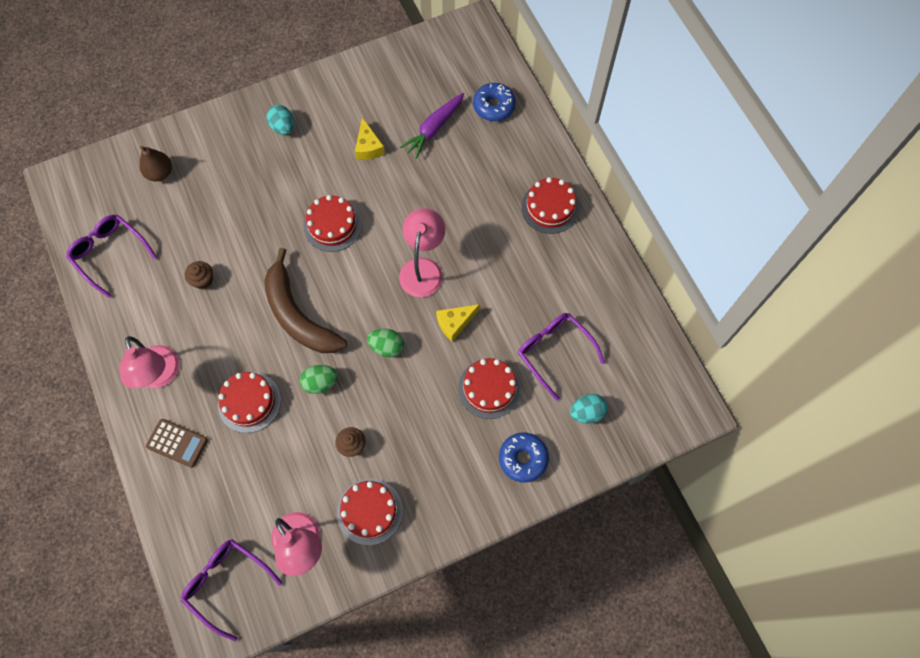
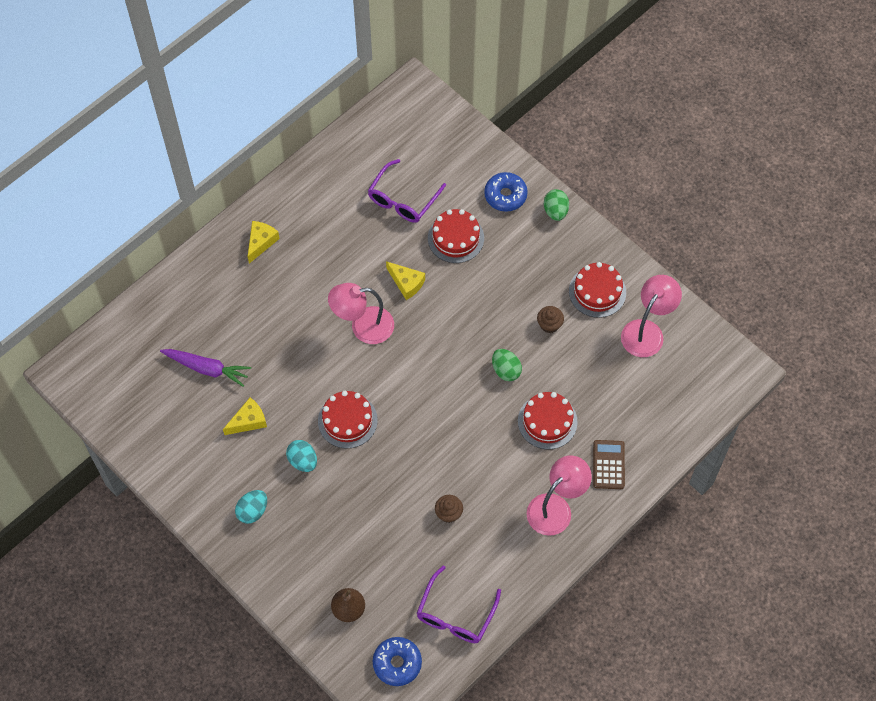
camera: 110 degrees left, 5 degrees down
(227, 584) = (701, 374): purple glasses -> none
(298, 315) = (450, 414): brown banana -> none
(387, 347) = (451, 329): green egg -> green egg (555, 211)
(494, 106) = (162, 323): blue donut -> blue donut (397, 663)
(550, 207) = (261, 242): red cake -> yellow cheese
(586, 412) = (447, 161): turquoise egg -> turquoise egg (303, 461)

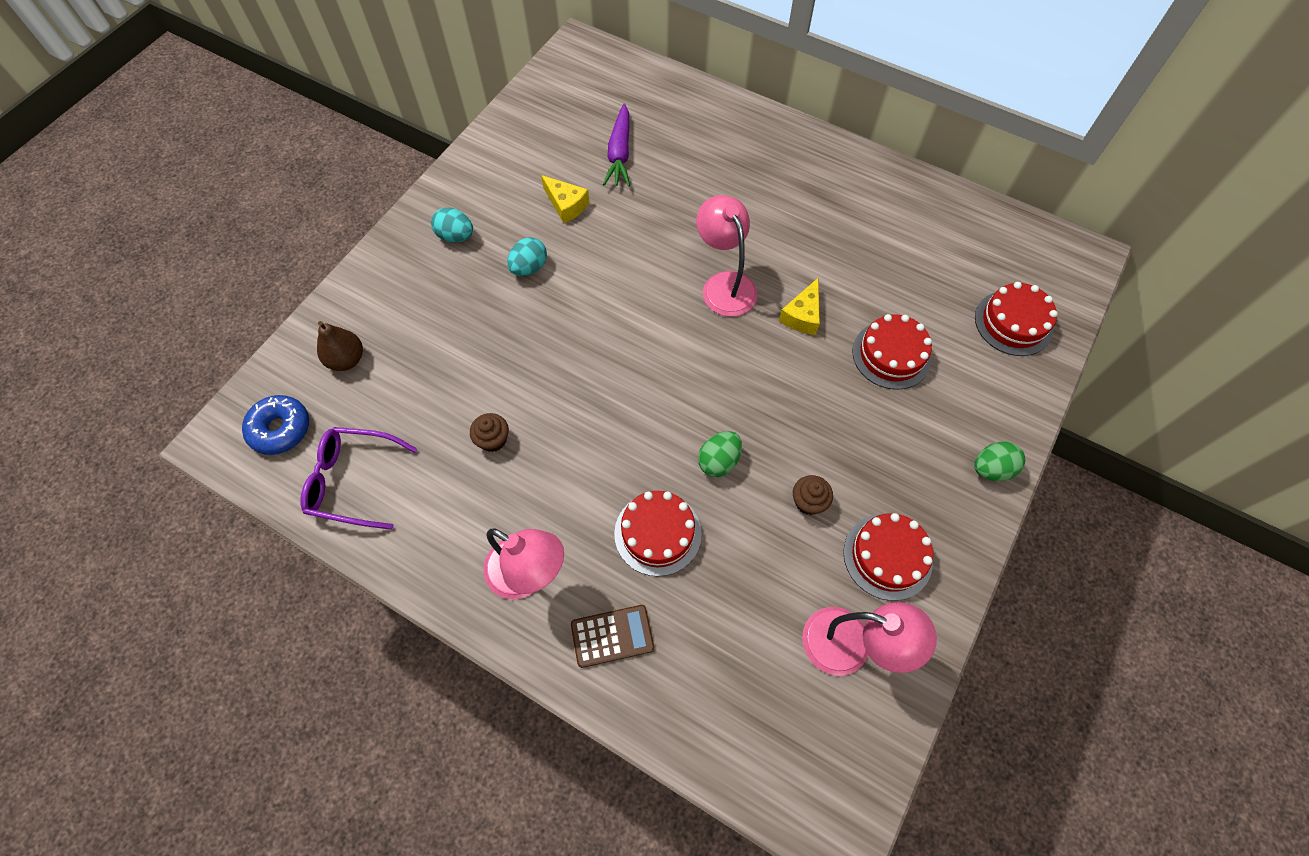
camera: 75 degrees right, 0 degrees up
(261, 242) = (795, 161): yellow cheese -> none
(347, 420) = (593, 299): red cake -> red cake (1013, 323)
(403, 199) = (919, 283): purple glasses -> none
(505, 195) = (984, 399): blue donut -> none

